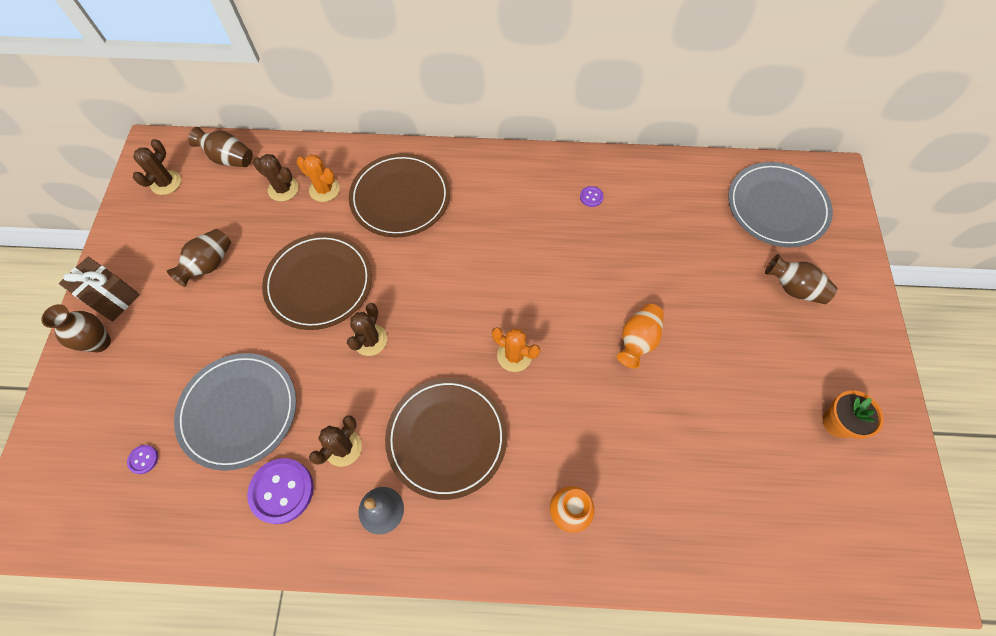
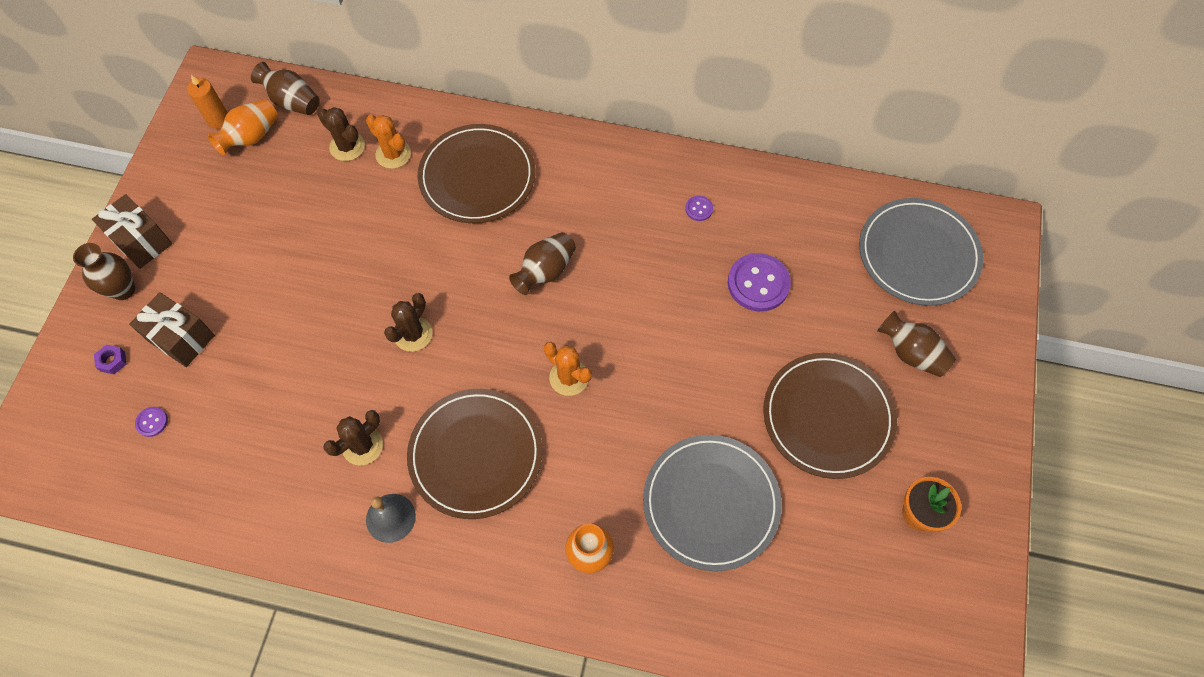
camera: 10 degrees right, 0 degrees up
(98, 409) = (112, 361): none -> purple nut
(160, 377) = (181, 338): none -> brown gift
(166, 183) = (218, 120): brown cactus -> orange candle
(209, 264) = (251, 221): brown vase -> brown vase (545, 271)
(238, 411) = (258, 388): grey plate -> grey plate (711, 503)
(282, 491) = (290, 480): purple button -> purple button (758, 283)
(319, 283) = (368, 261): brown plate -> brown plate (828, 416)
(637, 341) = (712, 384): orange vase -> orange vase (251, 137)

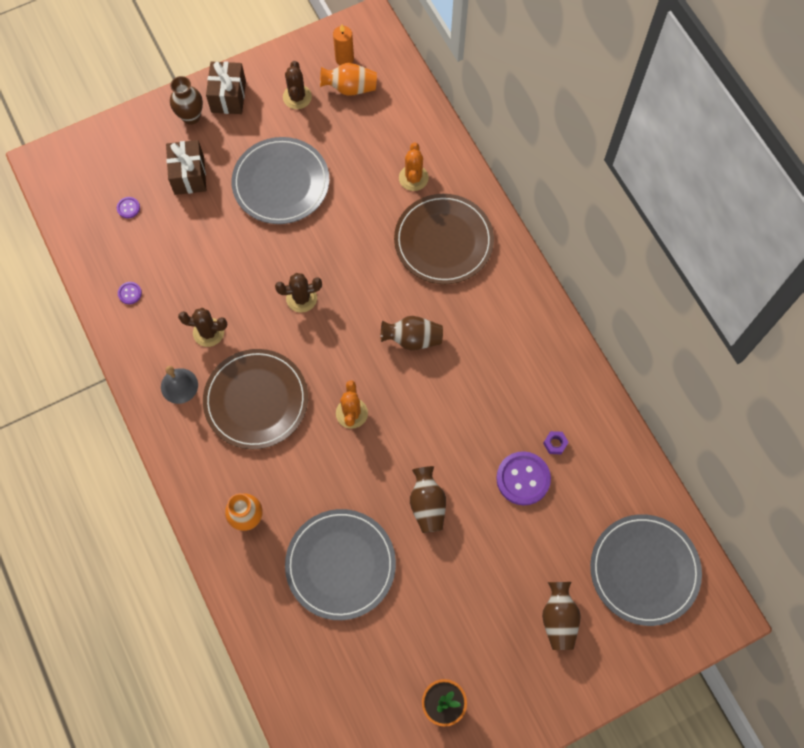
camera: 50 degrees right, 5 degrees up
(112, 361) = (145, 153): purple nut -> purple nut (555, 444)
(279, 263) = (281, 183): none -> grey plate
(292, 101) = (396, 87): brown vase -> brown vase (427, 504)
(347, 147) = (394, 147): brown cactus -> brown cactus (297, 97)
(699, 209) = (546, 397): purple button -> purple button (130, 293)
(828, 416) = (462, 595): brown plate -> none

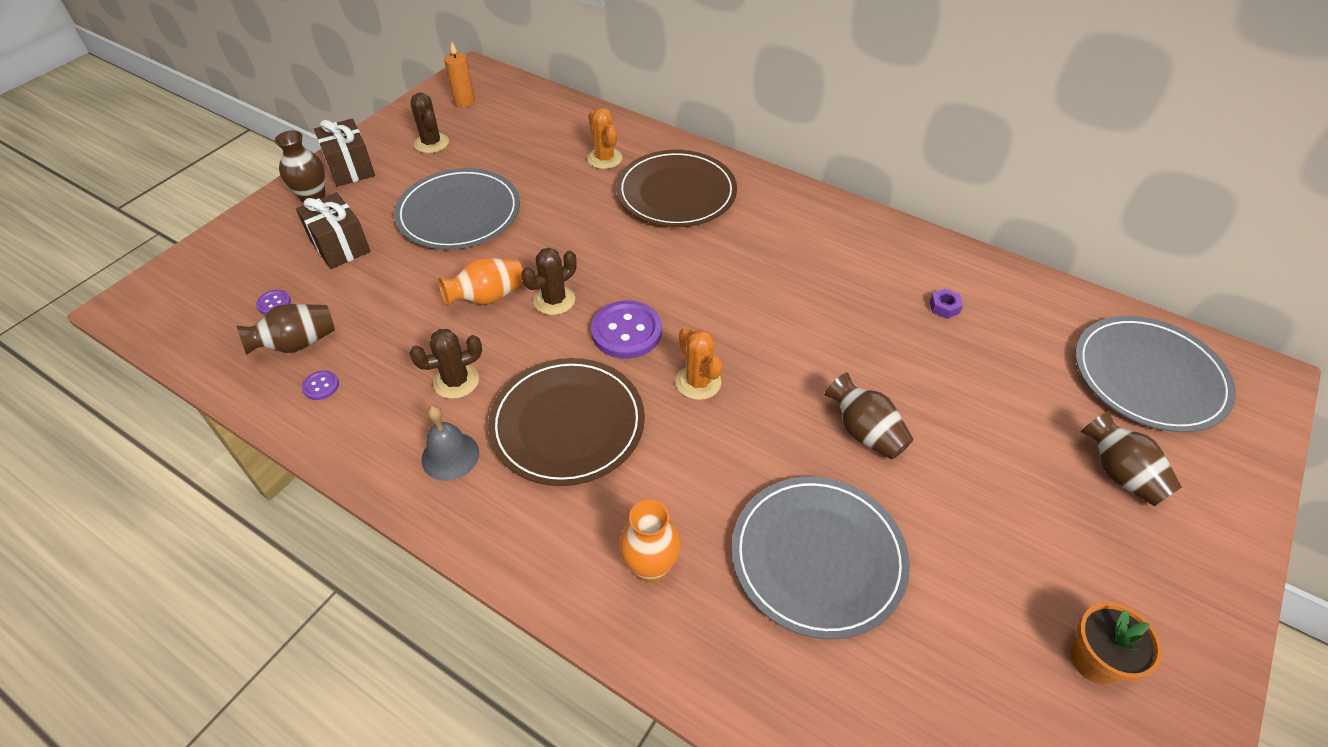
camera: 30 degrees left, 20 degrees down
(350, 88) = (485, 119): orange vase -> orange vase (487, 297)
(412, 339) = (711, 283): brown vase -> brown vase (297, 344)
(523, 479) = (943, 354): purple button -> purple button (626, 331)

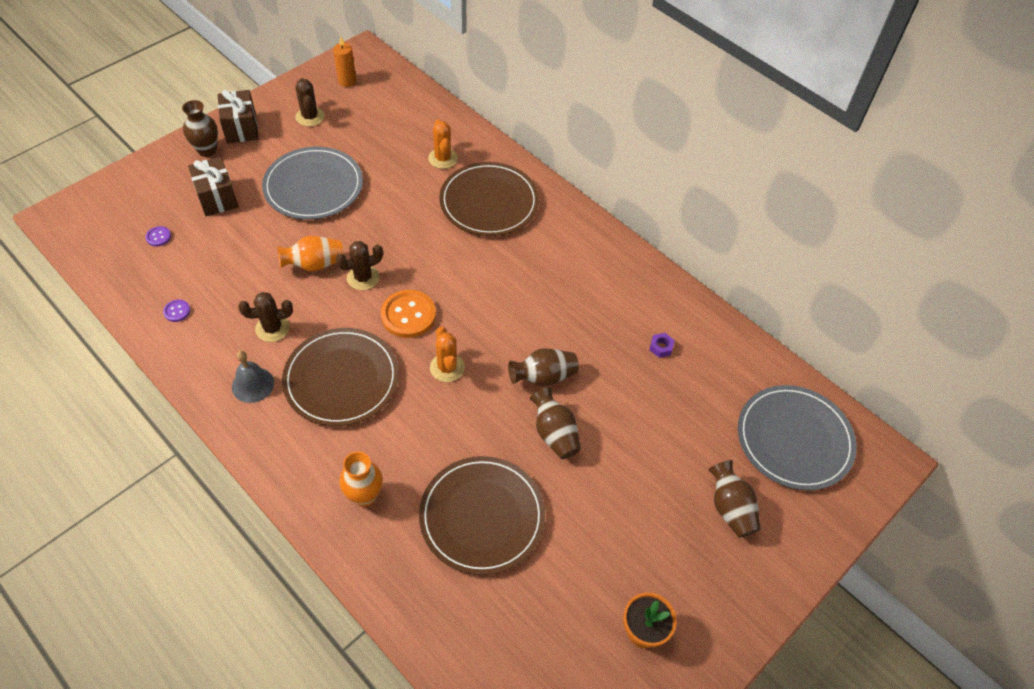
camera: 10 degrees right, 5 degrees up
(297, 344) = (168, 274): brown vase -> brown vase (543, 377)
(626, 331) = (408, 315): purple button -> orange button
(818, 557) = (482, 516): grey plate -> brown plate

